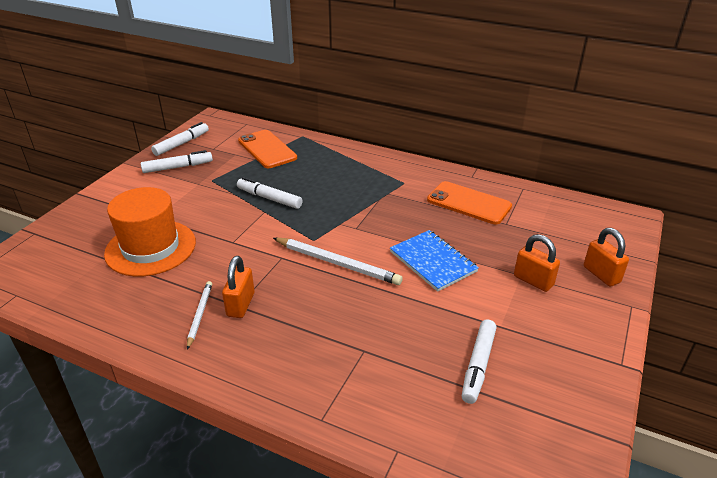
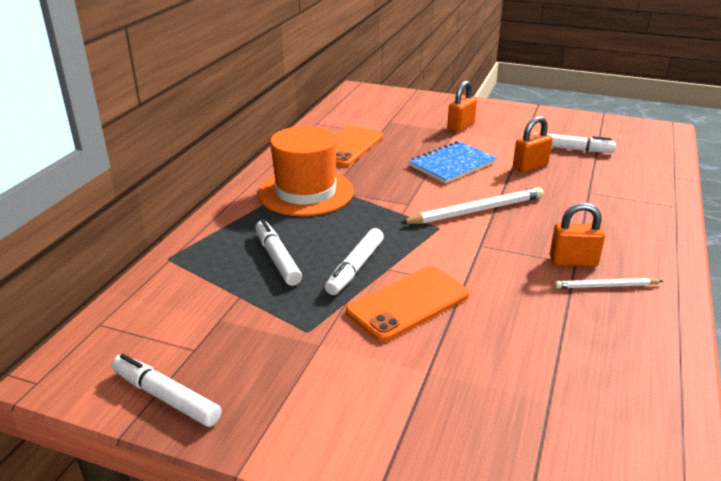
camera: 95 degrees left, 5 degrees down
(150, 248) = (505, 356): orange hat -> orange hat (305, 192)
(178, 167) = (263, 381): white marker -> white marker (277, 258)
(267, 149) = (208, 287): orange phone -> orange phone (408, 303)
(337, 263) = (475, 210): white pencil -> white pencil turned 45 degrees clockwise
(601, 274) = (441, 105): orange padlock -> orange padlock (530, 166)

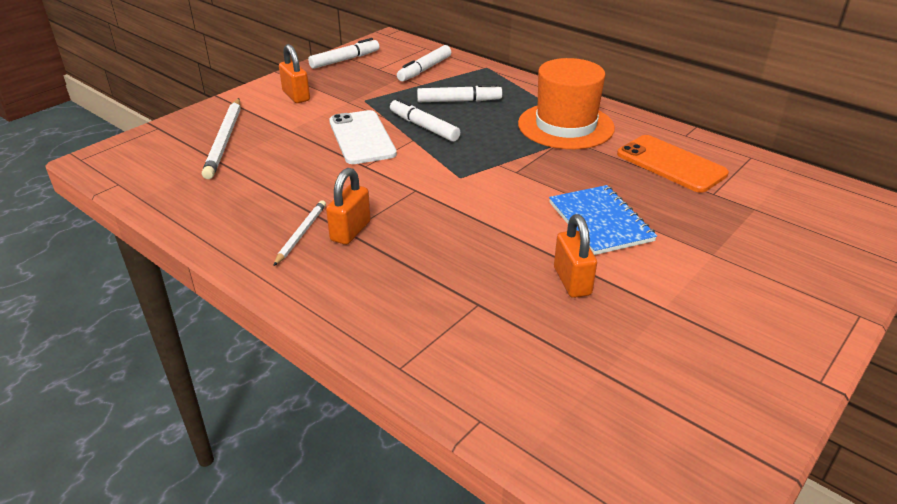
camera: 110 degrees right, 5 degrees up
(408, 303) = (361, 138): orange phone -> white phone
(460, 127) = (727, 263): orange padlock -> orange padlock (296, 96)
(475, 210) = (480, 205): white pencil -> white pencil (225, 140)
(571, 149) = (618, 346): white marker -> white marker (424, 69)

